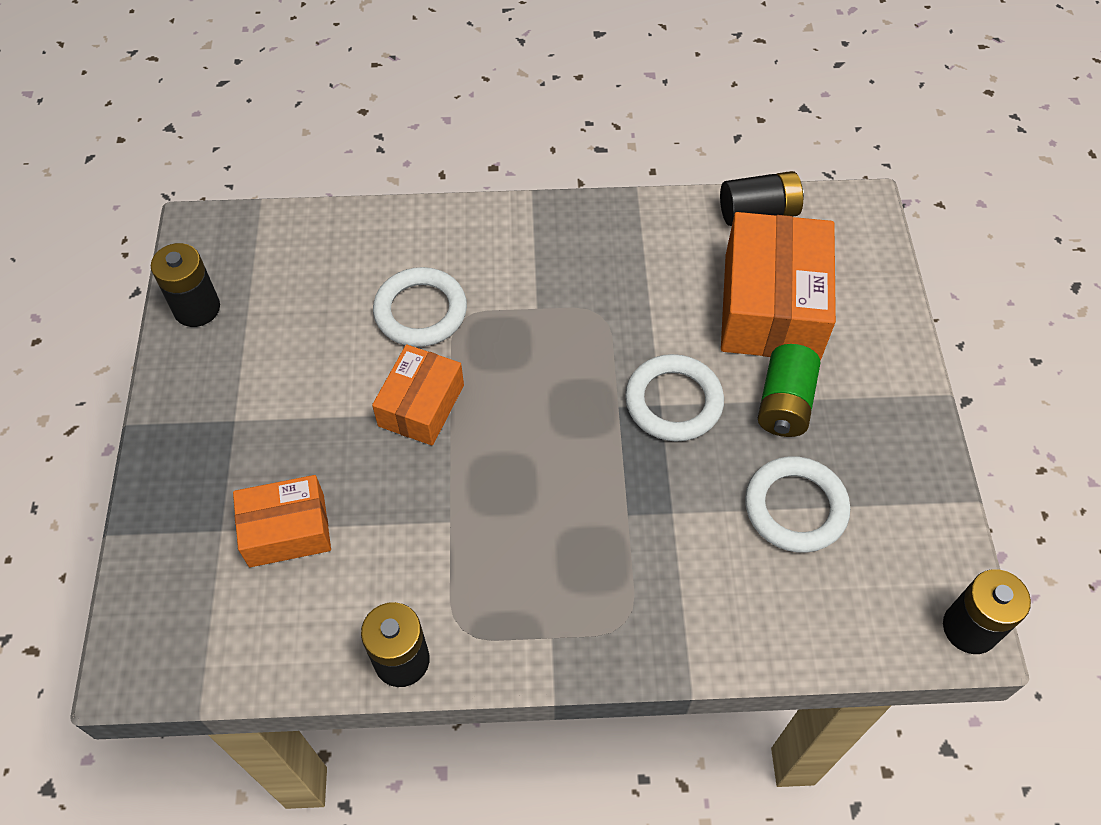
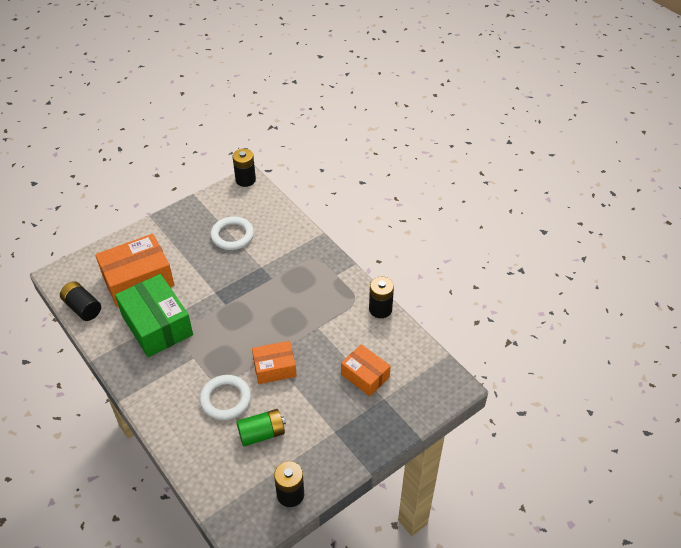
camera: 125 degrees left, 10 degrees down
(645, 290) = (157, 325): none -> green box
(673, 402) = (210, 288): white ring -> none
(784, 403) = (187, 256): green battery -> green battery (262, 433)

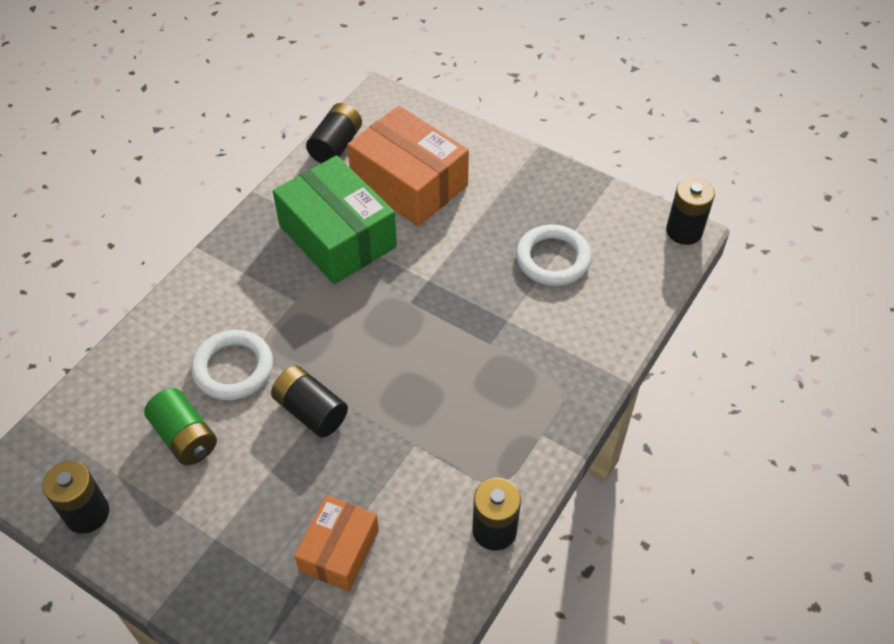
camera: 70 degrees right, 5 degrees up
(157, 325) = (338, 236): green box -> green box turned 75 degrees counterclockwise
(274, 368) = (310, 411): orange box -> black battery

